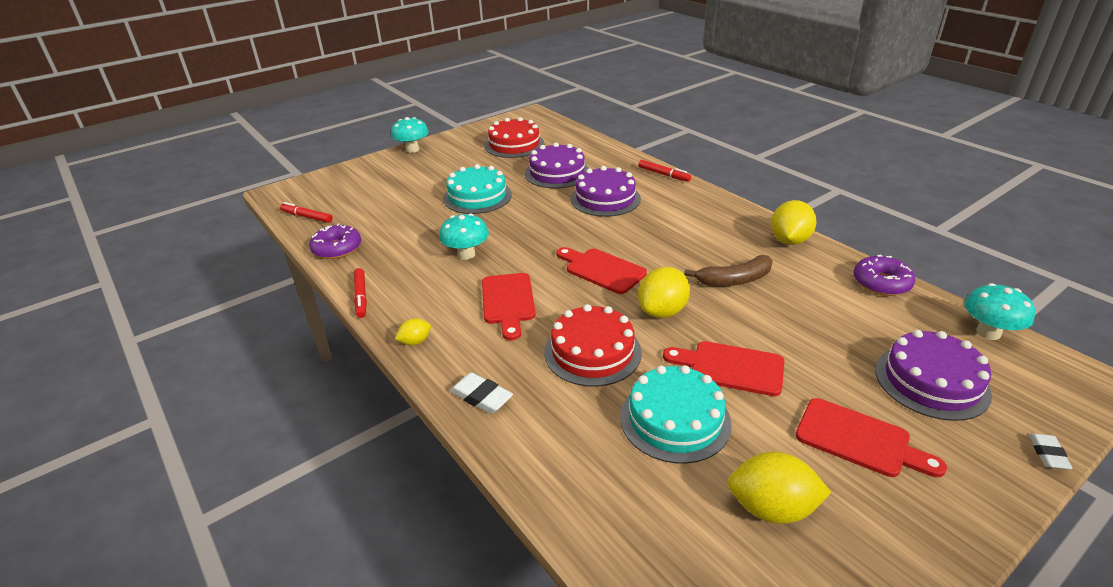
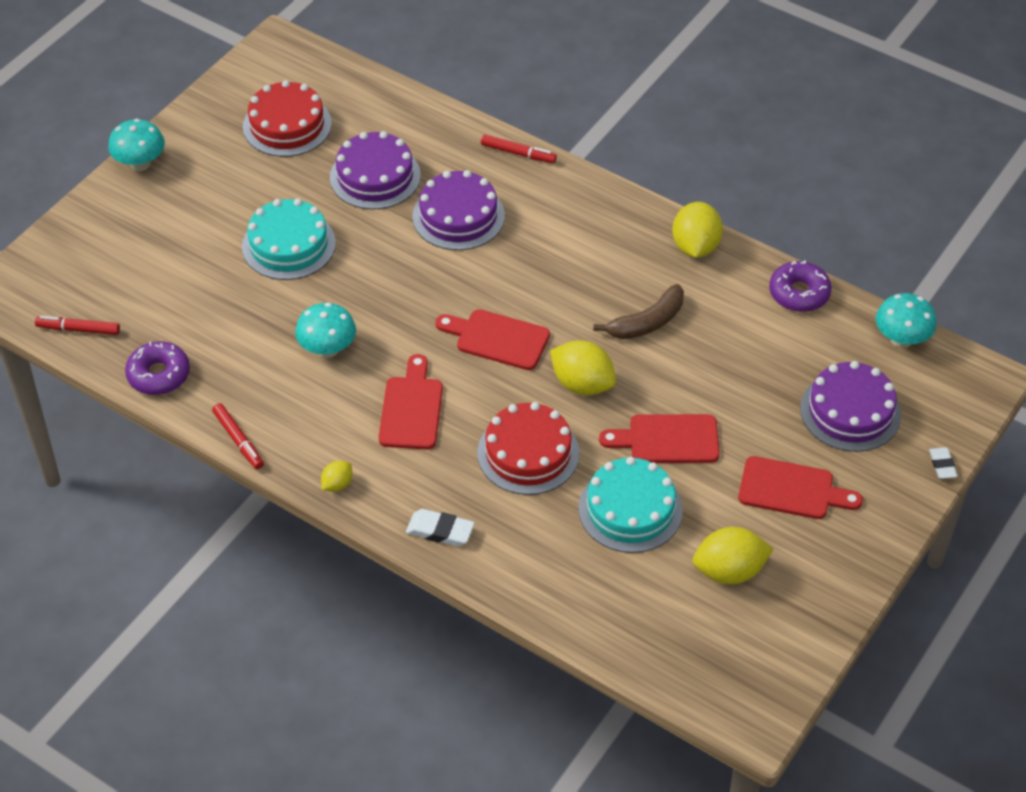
camera: 20 degrees left, 15 degrees up
(508, 302) = (411, 409): red cutting board -> red cutting board turned 150 degrees counterclockwise
(662, 311) = (582, 384): yellow lemon -> yellow lemon turned 75 degrees counterclockwise

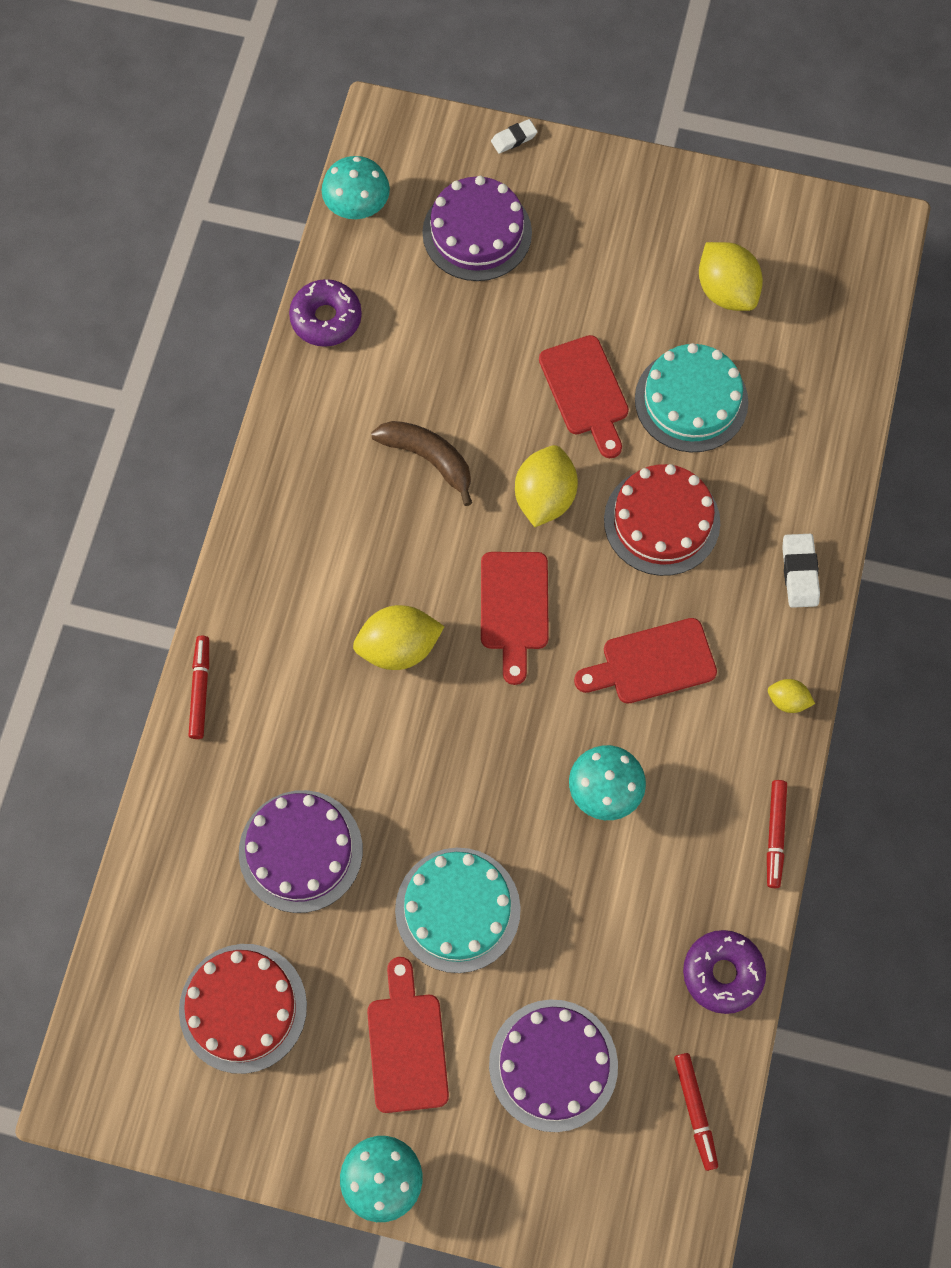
camera: 110 degrees left, 20 degrees up
(238, 440) = (775, 834): red marker -> red marker turned 150 degrees clockwise
(458, 216) = (335, 722): purple cake -> purple cake (553, 1065)
(695, 247) = (292, 442): yellow lemon -> yellow lemon (399, 647)
(791, 489) = (601, 261): red cutting board -> red cutting board (407, 1045)

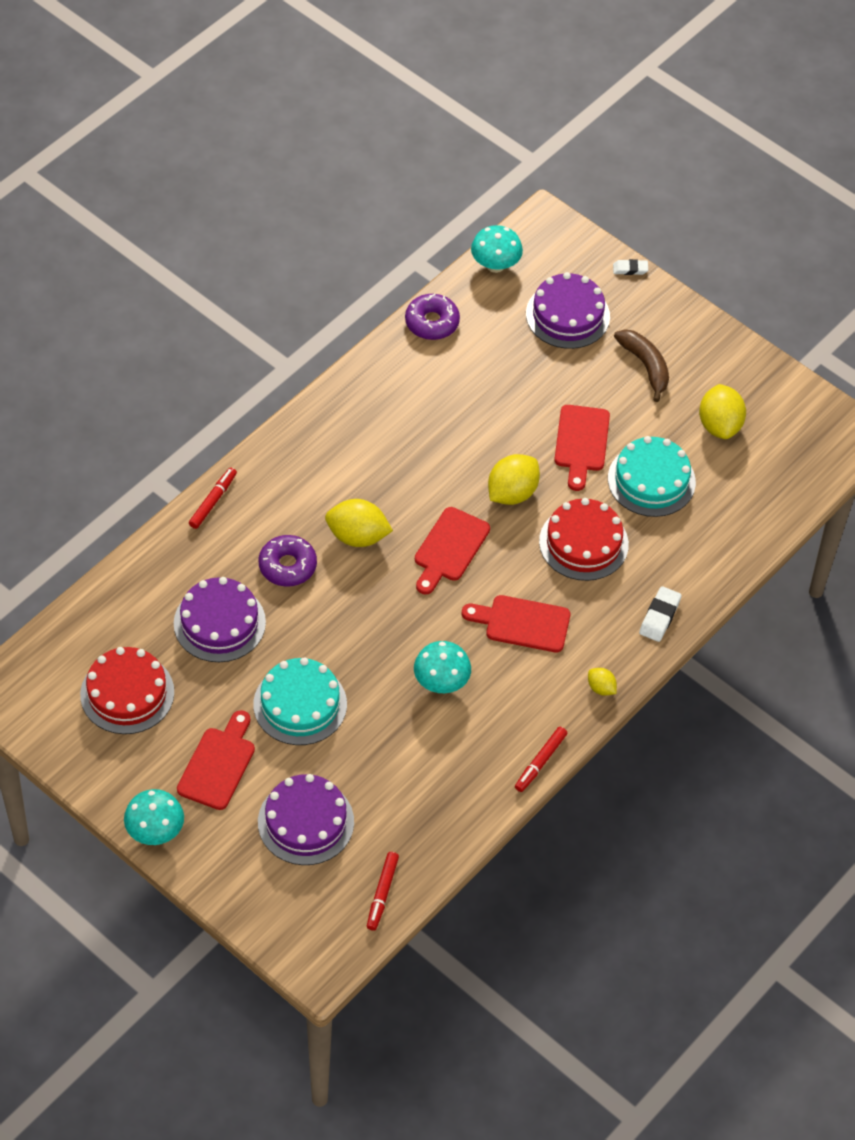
camera: 25 degrees right, 15 degrees down
(428, 459) = (448, 435): brown banana -> brown banana (645, 366)
(722, 973) = (452, 824): purple donut -> purple donut (287, 566)

